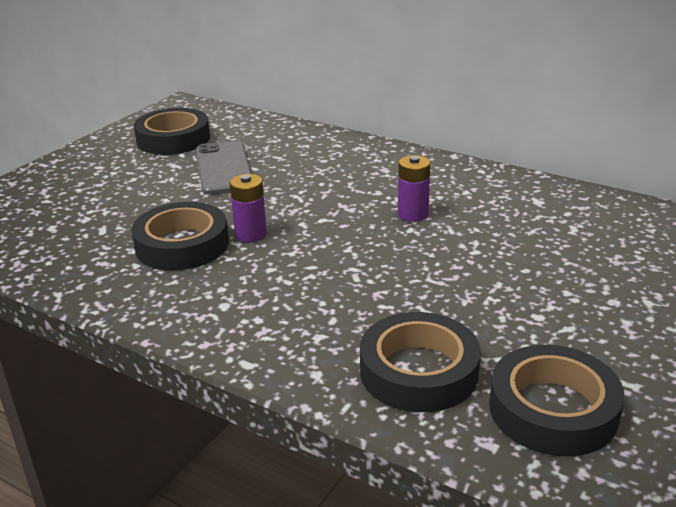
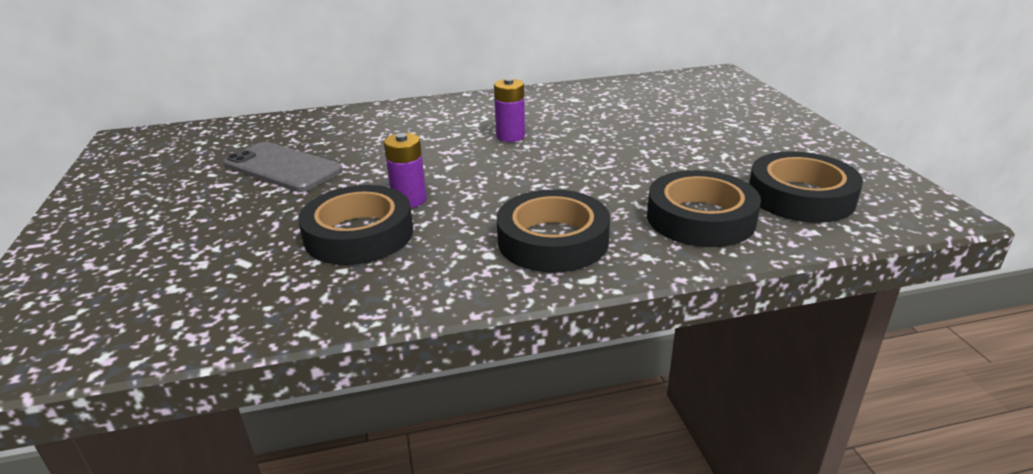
camera: 45 degrees left, 0 degrees up
(173, 139) = (175, 166): black tape -> black tape (553, 240)

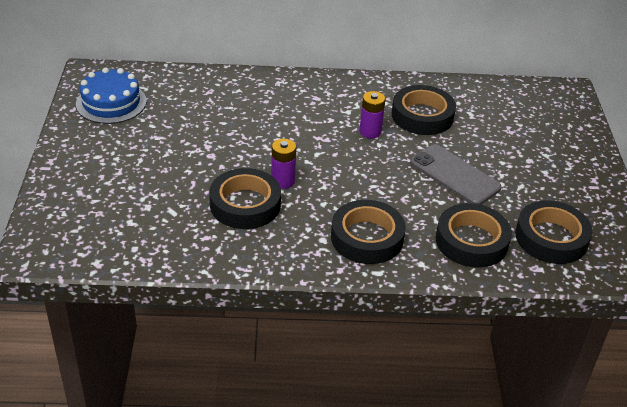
camera: 10 degrees right, 10 degrees up
(152, 161) = (111, 102): none -> blue cake
(282, 167) = (201, 129): grey phone -> grey phone (454, 175)
(567, 114) = (422, 116): none -> black tape

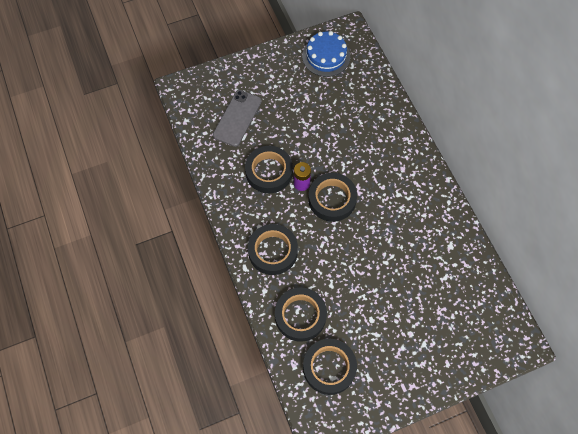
camera: 70 degrees right, 25 degrees up
(370, 132) = (383, 216): purple battery -> none
(422, 116) = (422, 244): black tape -> black tape (332, 199)
(454, 175) = (364, 286): grey phone -> grey phone (237, 118)

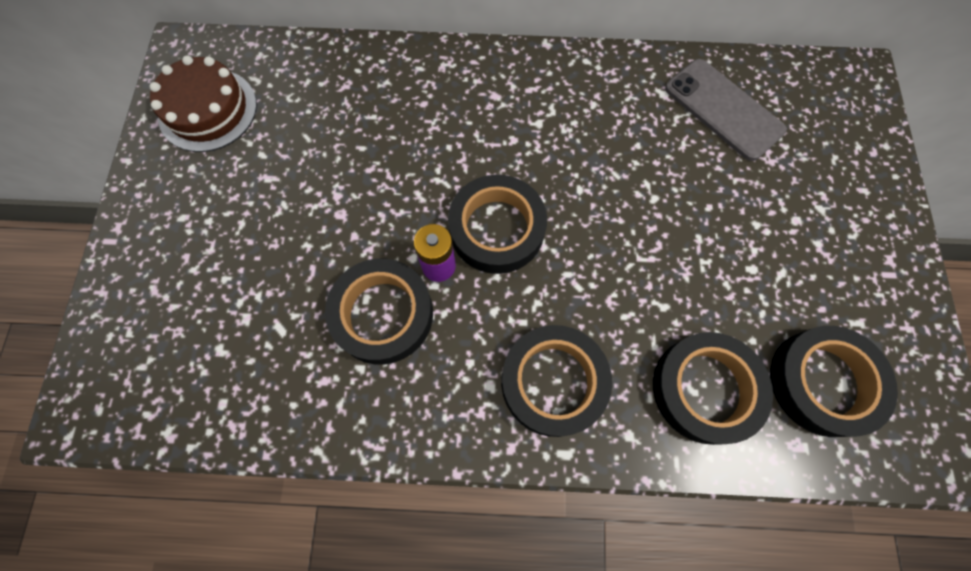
camera: 65 degrees left, 5 degrees up
(237, 118) = (230, 322): grey phone -> grey phone (723, 109)
(326, 56) = (208, 110): blue cake -> brown cake

